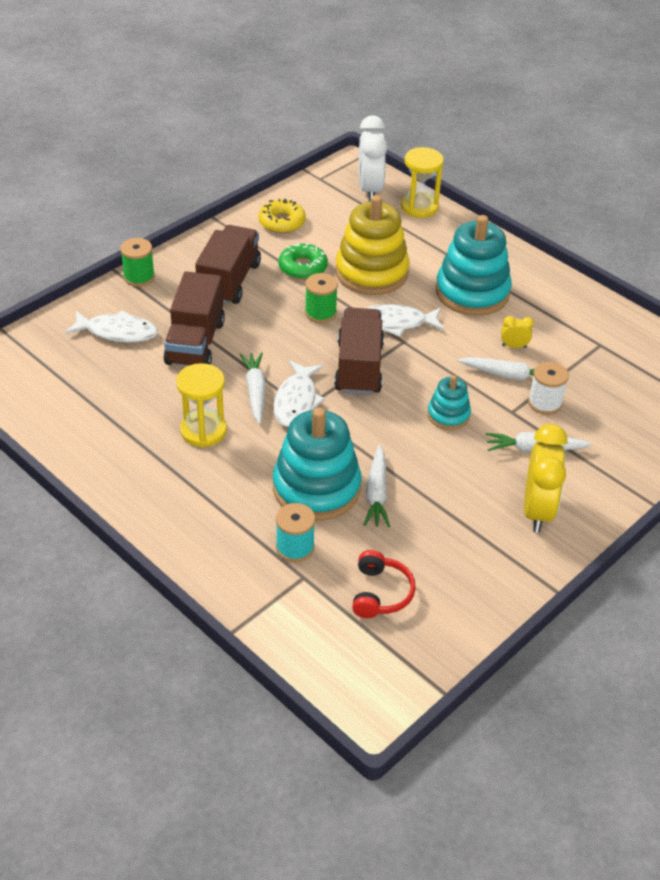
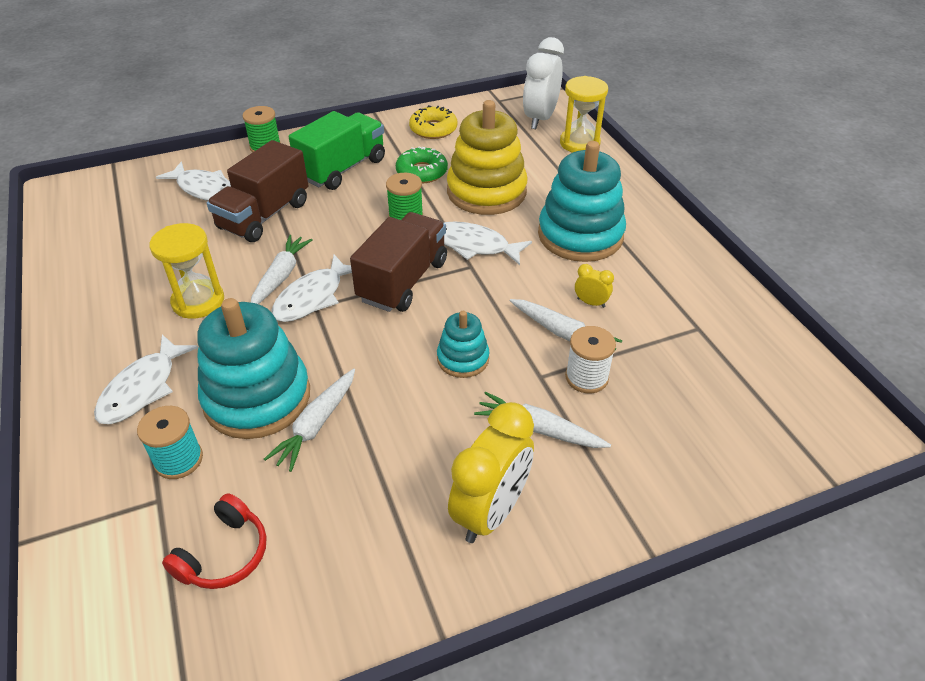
camera: 25 degrees right, 0 degrees up
(220, 509) = (142, 388): none -> white fish
(229, 281) = (342, 169): brown truck -> green truck

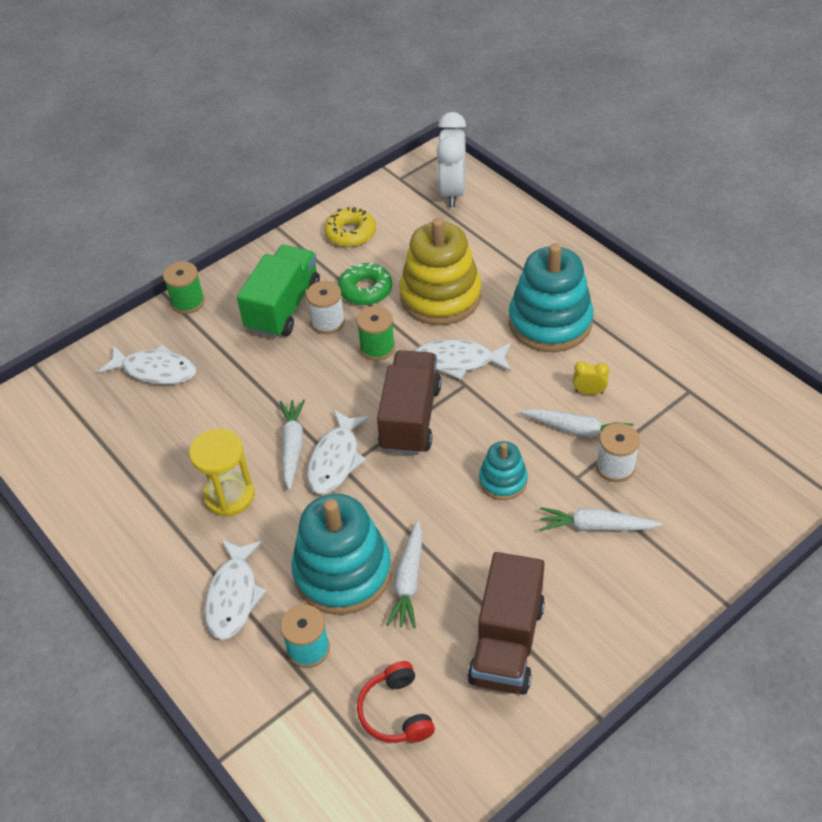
camera: 15 degrees left, 5 degrees up
(224, 554) = (396, 712): red headphones -> red headphones turned 150 degrees clockwise
(264, 216) = (236, 384): brown truck -> brown truck (507, 643)
(373, 188) = (328, 322): none -> white spool
(490, 512) = (589, 609): yellow clock -> none
(579, 143) = (504, 213): yellow hourglass -> none

